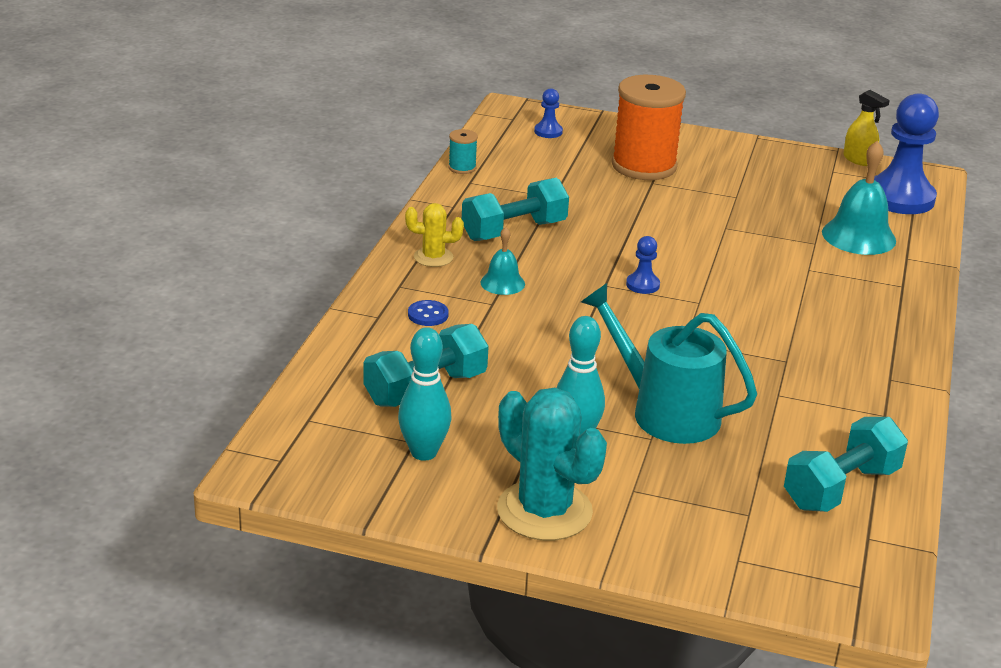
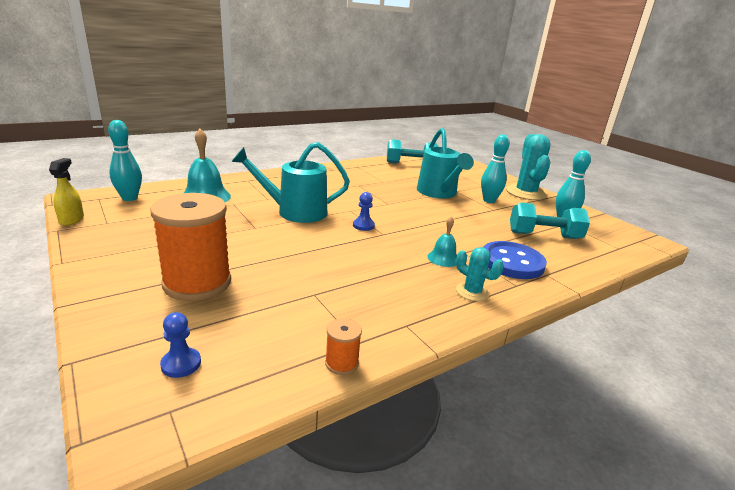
camera: 140 degrees left, 5 degrees down
(428, 315) = (512, 262): blue button -> blue button, size x2.22
(433, 257) = (472, 292): yellow cactus -> turquoise cactus
(462, 168) = (341, 363): turquoise spool -> orange spool
(514, 231) = (388, 283): turquoise dumbbell -> none
(740, 265) = (295, 212): none -> turquoise watering can
(900, 198) = (129, 198): blue pawn -> turquoise bowling pin

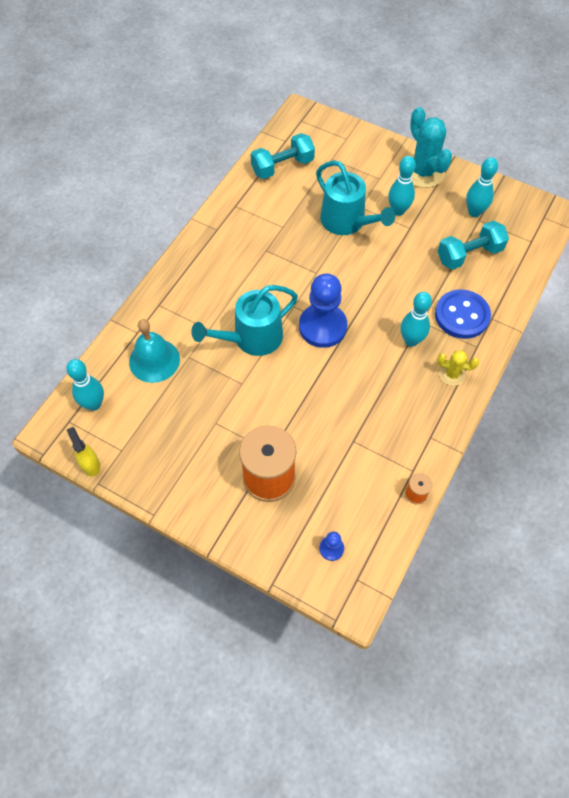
camera: 25 degrees left, 35 degrees up
(363, 225) = (322, 327): blue pawn -> blue pawn, size x2.27
(443, 258) = (411, 340): turquoise bell -> turquoise bowling pin
(472, 292) = (452, 374): turquoise cactus -> yellow cactus

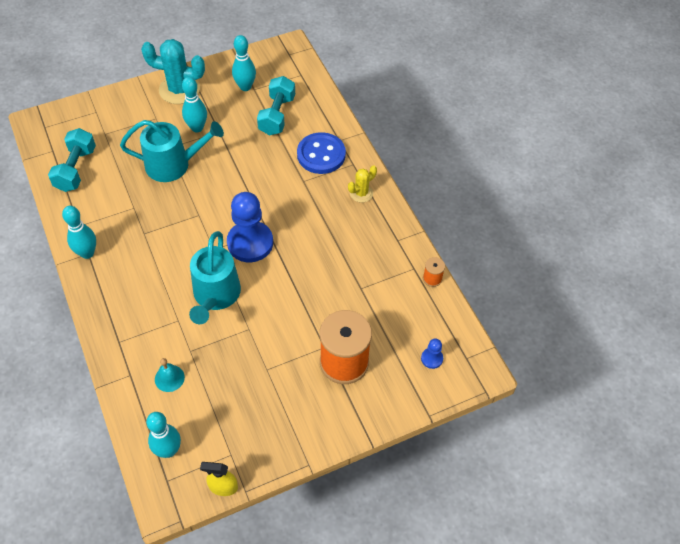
camera: 55 degrees left, 5 degrees down
(154, 360) = (169, 378): turquoise bell -> turquoise bell, size x0.57
(411, 340) = (313, 197): turquoise bowling pin -> turquoise bowling pin (87, 253)

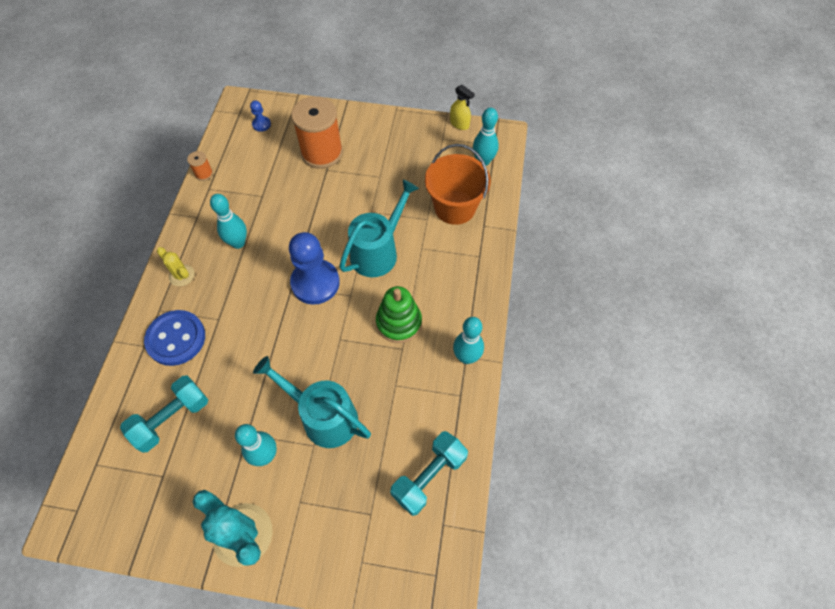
camera: 145 degrees left, 5 degrees up
(158, 250) = (399, 322): none -> green stacking toy
(169, 378) = (455, 207): turquoise bell -> orange bucket
(245, 87) = (168, 487): turquoise bowling pin -> turquoise bowling pin (238, 243)
(361, 193) = (182, 275): yellow cactus -> yellow cactus turned 45 degrees clockwise

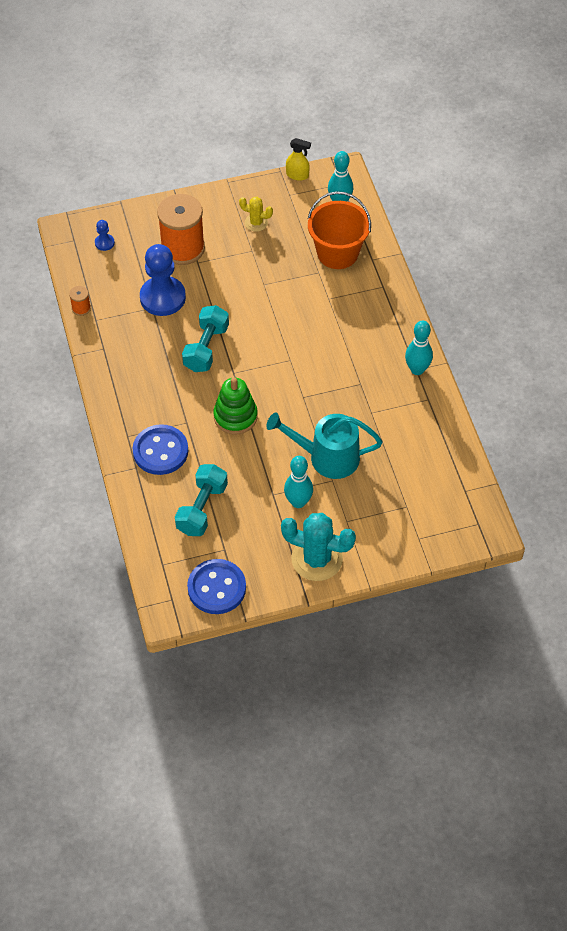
camera: 25 degrees left, 5 degrees down
(126, 519) = (216, 588): none -> blue button
(182, 275) = (127, 401): yellow cactus -> yellow cactus (256, 223)
(238, 243) = (159, 355): turquoise bowling pin -> none
(315, 283) = (252, 362): blue pawn -> blue pawn (162, 297)
(378, 251) = (292, 315): turquoise watering can -> none
(399, 322) = (345, 365): green stacking toy -> green stacking toy (235, 416)
(429, 476) = (436, 464): turquoise dumbbell -> turquoise dumbbell (206, 348)

